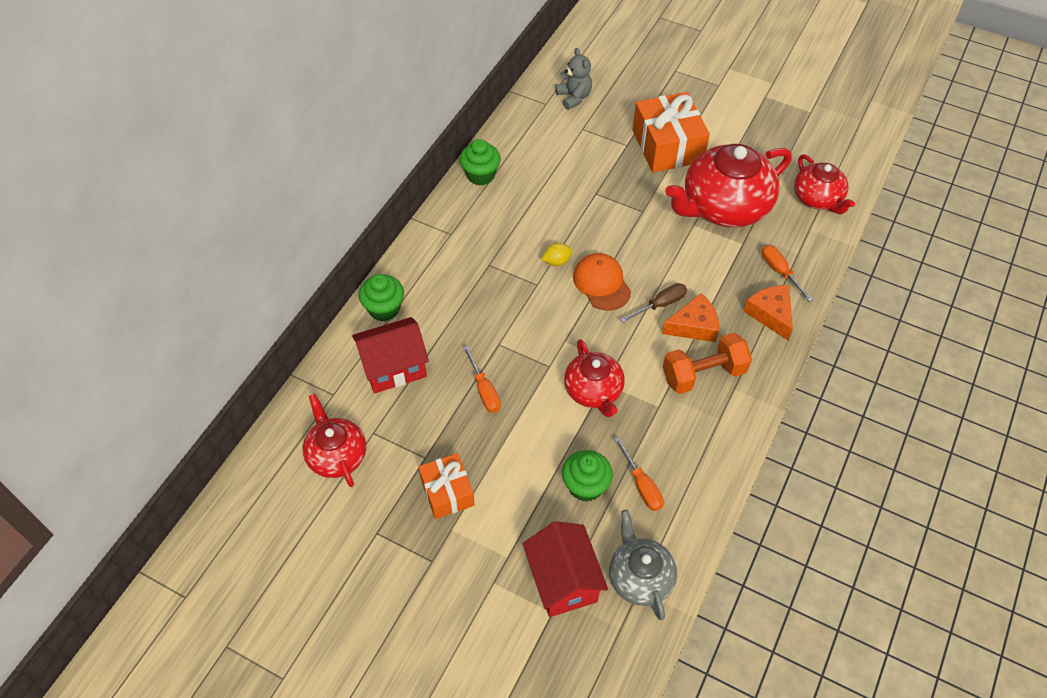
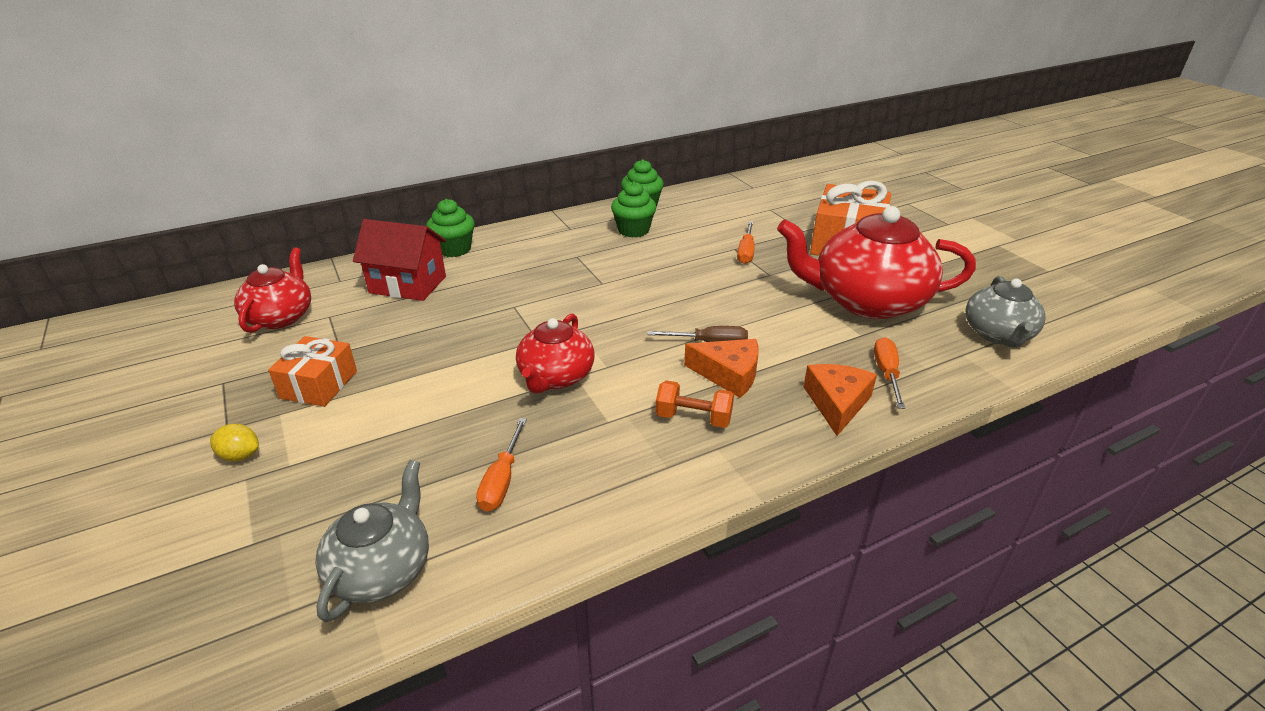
camera: 35 degrees right, 20 degrees down
(484, 390) = (457, 330): orange screwdriver -> orange screwdriver (746, 252)
(556, 261) = (640, 276): yellow lemon -> yellow lemon (240, 455)
(563, 580) = (305, 519): red house -> none
(574, 97) = (784, 191): grey teddy bear -> none
(585, 486) = (444, 448): green cupcake -> green cupcake (633, 230)
(601, 283) = (666, 305): orange cap -> none
(703, 374) = (693, 418): orange dumbbell -> orange dumbbell, size x0.65
(817, 199) = (998, 334): red teapot -> grey teapot

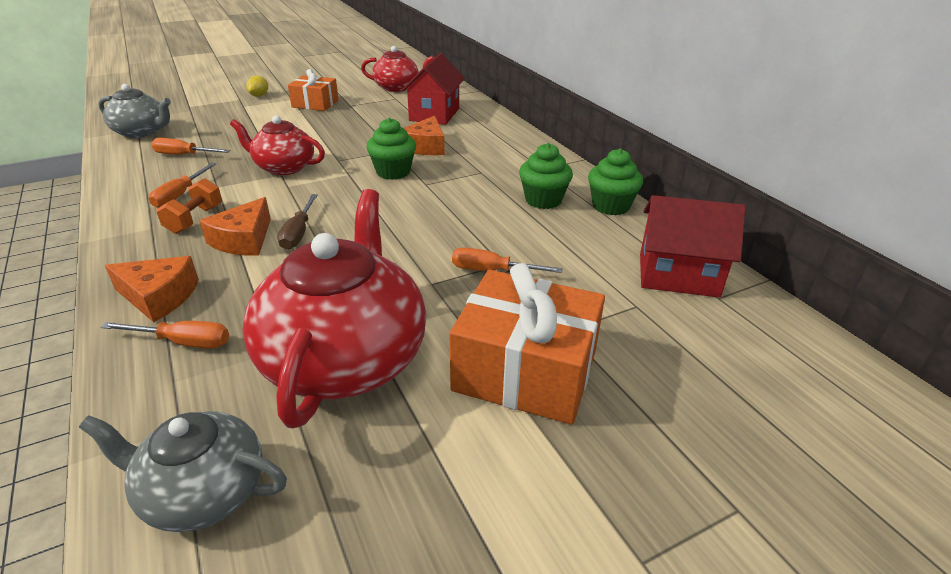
camera: 90 degrees right, 0 degrees up
(454, 249) = (493, 124): green cupcake -> green cupcake (393, 172)
(509, 287) = (425, 146): none -> orange cheese
(633, 447) = (180, 195): none -> orange screwdriver
(732, 194) = (678, 275): none -> red house

